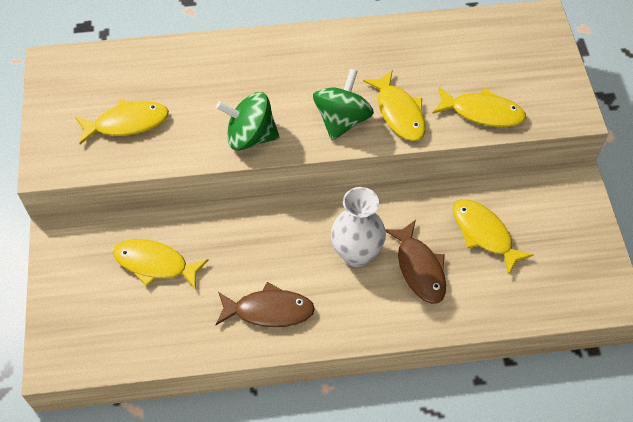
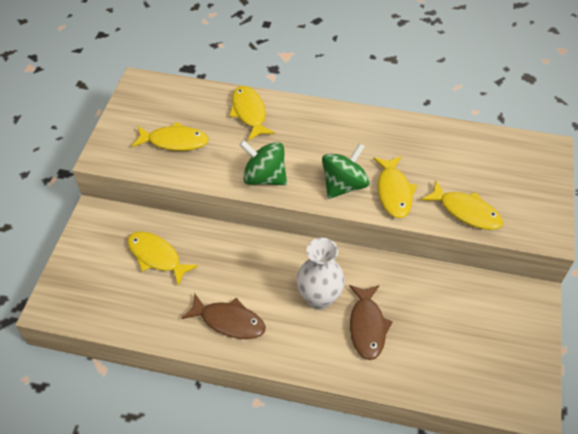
camera: 20 degrees right, 5 degrees down
(484, 234) = (435, 315): yellow fish -> yellow fish (249, 113)

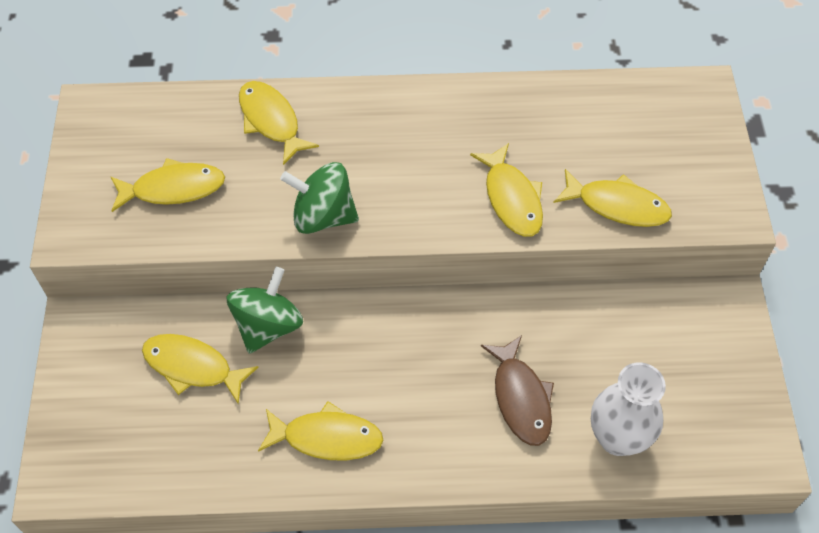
camera: 15 degrees left, 5 degrees up
(229, 321) = (327, 437): brown fish -> yellow fish
(319, 298) = (443, 373): white vase -> white vase (617, 438)
(344, 185) = (439, 203): green spinning top -> green spinning top (268, 326)

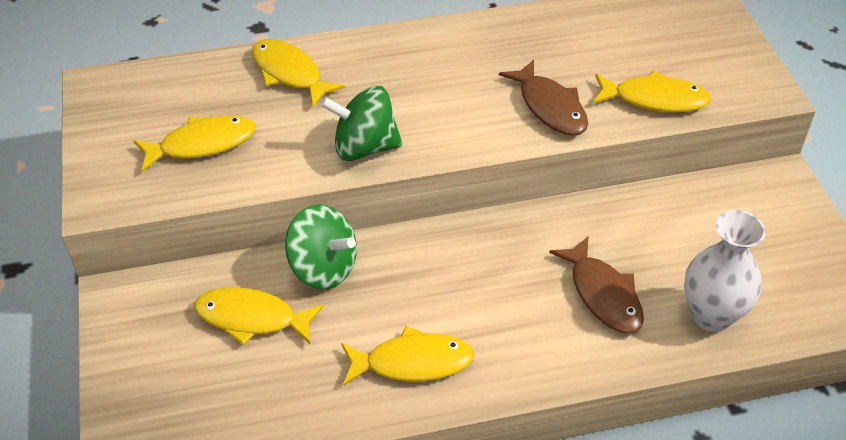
camera: 10 degrees left, 10 degrees down
(268, 326) = (323, 268): green spinning top -> green spinning top turned 105 degrees clockwise
(511, 198) = (550, 107): yellow fish -> brown fish

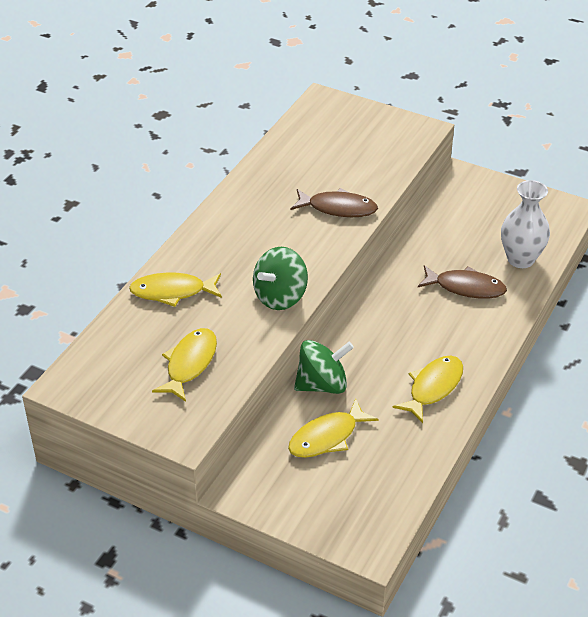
camera: 50 degrees left, 5 degrees down
(654, 99) = (380, 169): yellow fish -> none

